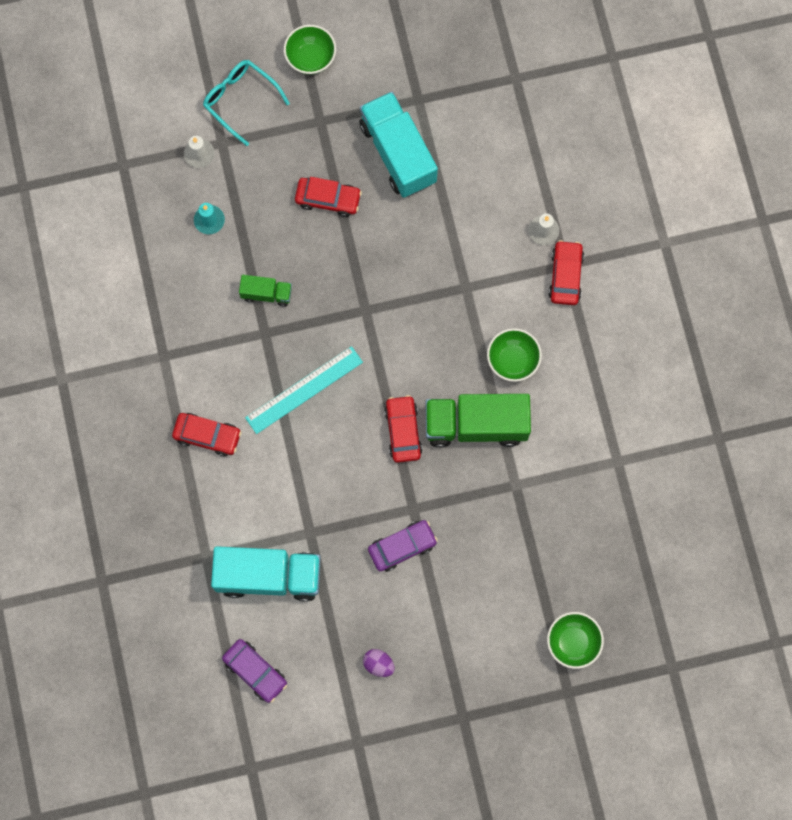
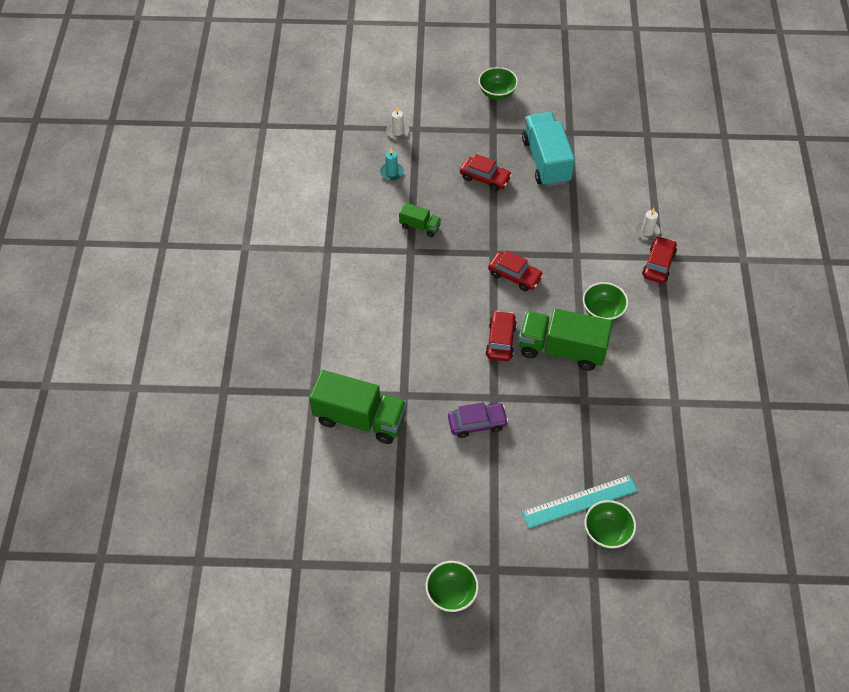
camera: 15 degrees right, 20 degrees down
(207, 435) = (343, 309): red car -> red car (514, 275)
(240, 100) = (438, 107): turquoise glasses -> none
(255, 671) = (325, 488): purple car -> none
(269, 576) = (360, 418): turquoise truck -> green truck
(304, 390) = (429, 295): turquoise ruler -> turquoise ruler (580, 501)
(378, 664) = (432, 508): purple egg -> none
(424, 756) = (451, 593): none -> green bowl

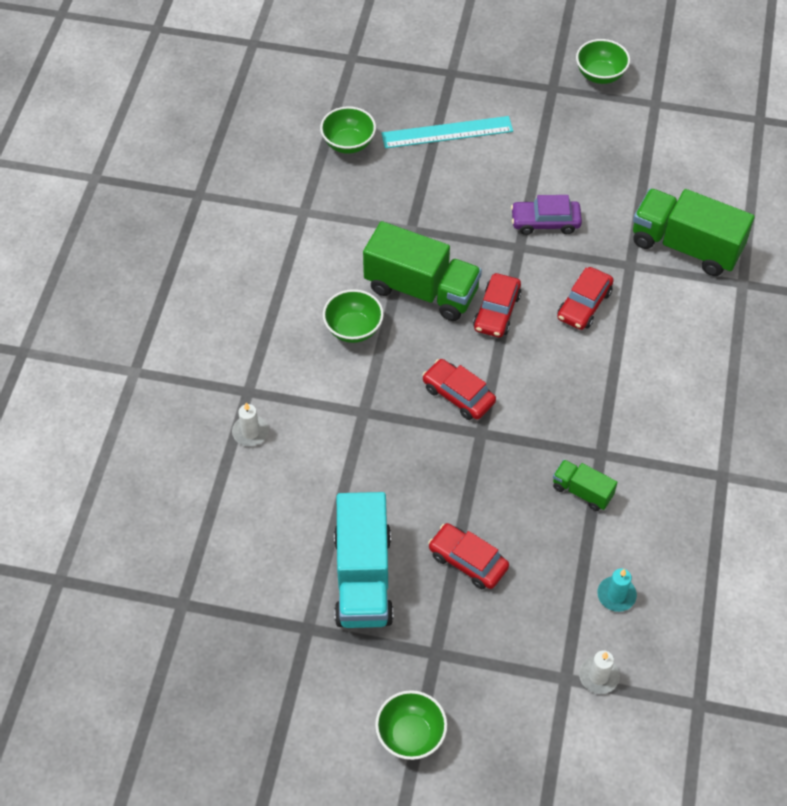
camera: 170 degrees left, 0 degrees up
(607, 532) = (426, 102): green bowl -> green bowl (348, 143)
(658, 264) = (254, 381): red car -> red car (584, 305)

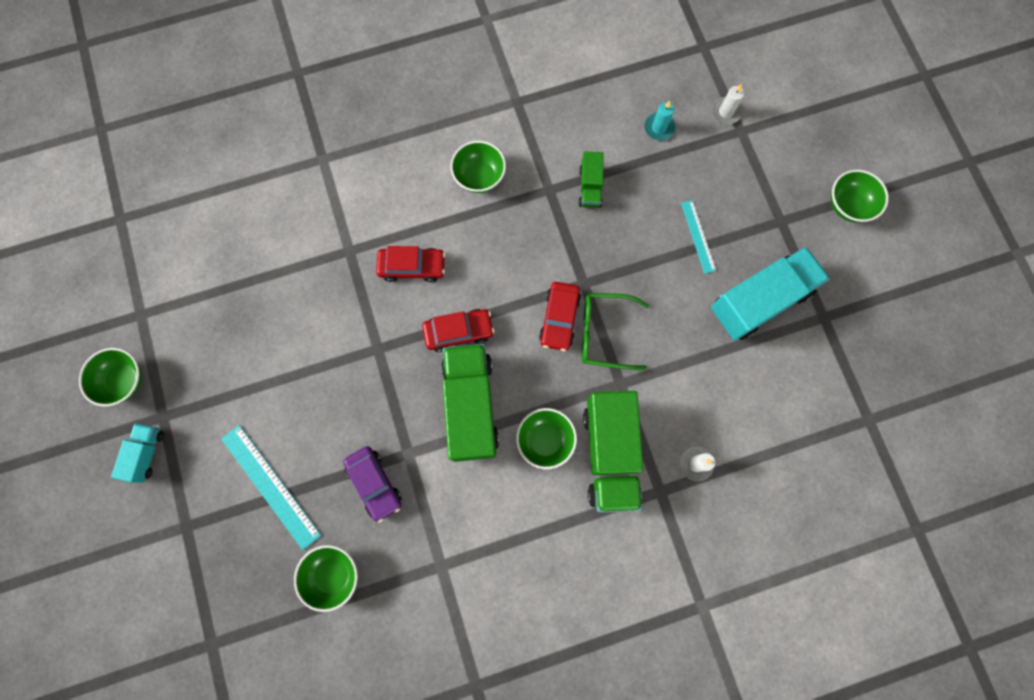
camera: 120 degrees left, 20 degrees up
(419, 424) = (604, 333): none -> green glasses
(468, 561) = (698, 236): red car -> turquoise ruler
(527, 69) = (146, 453): none -> turquoise truck
(545, 222) = (337, 341): purple car -> purple car (374, 483)
(650, 400) = (479, 177): none -> green bowl
(686, 246) = (305, 216): green truck -> green truck (610, 454)

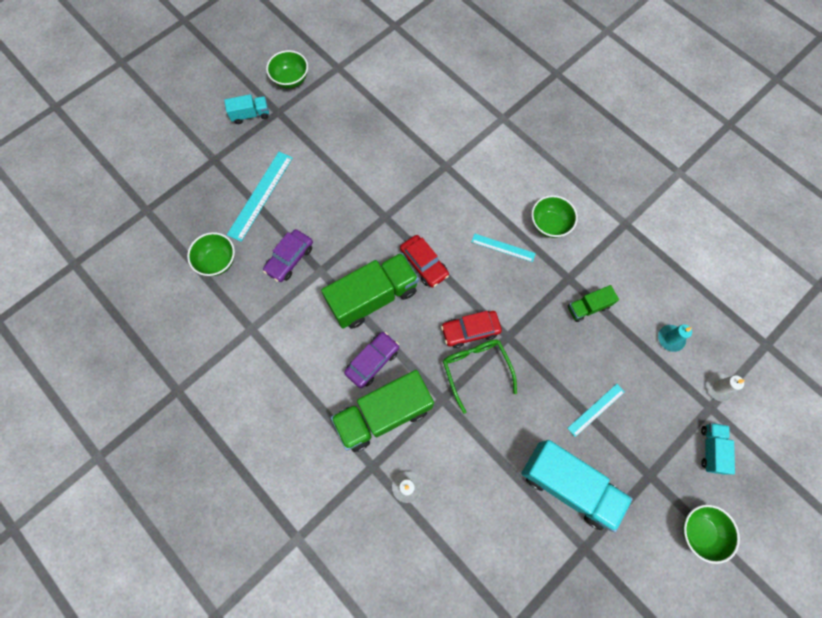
camera: 65 degrees right, 5 degrees down
(412, 267) = (455, 211): red car -> none
(481, 238) = (503, 247): none -> turquoise ruler
(545, 440) = (372, 361): green bowl -> purple car
(779, 153) = (711, 449): none -> turquoise truck

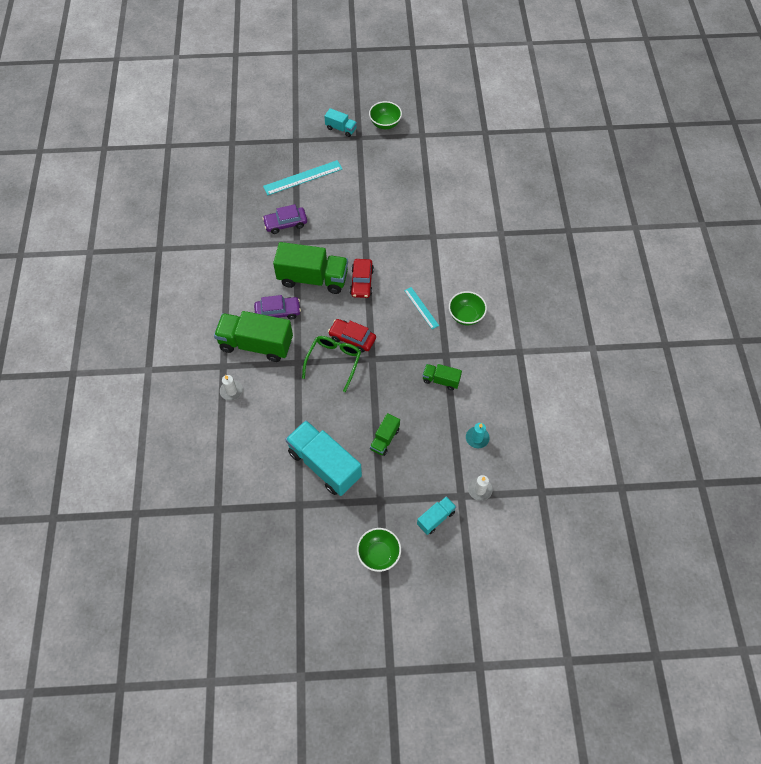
camera: 40 degrees right, 10 degrees down
(217, 261) = (244, 197): green bowl -> none
(568, 485) = (324, 464): turquoise truck -> turquoise truck turned 150 degrees clockwise
(596, 409) = (384, 439): turquoise ruler -> green truck

